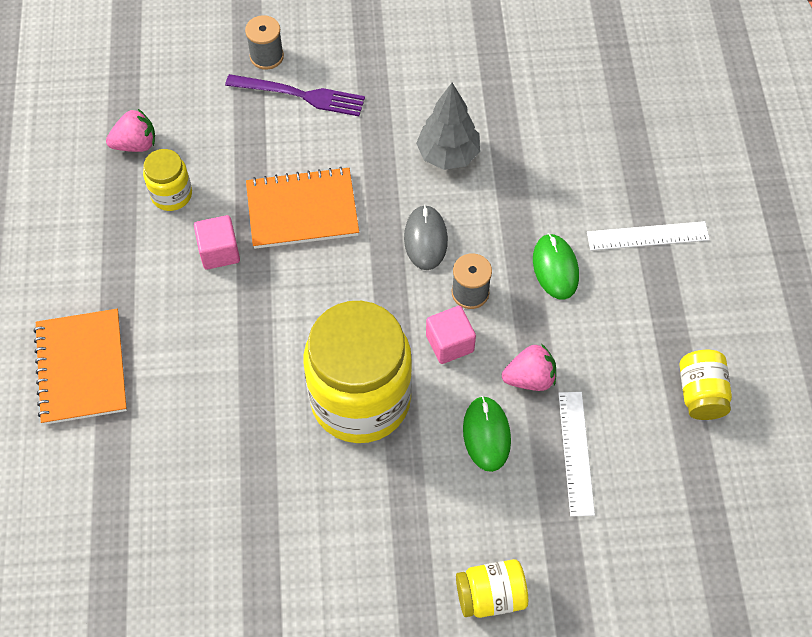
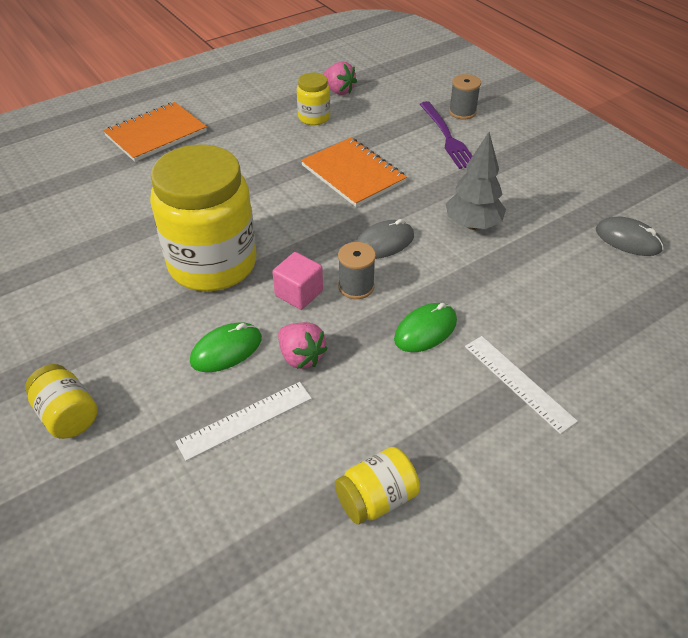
camera: 60 degrees right, 15 degrees down
(219, 252) = (287, 152): pink cube -> none
(543, 55) = (628, 240): none -> grey mouse

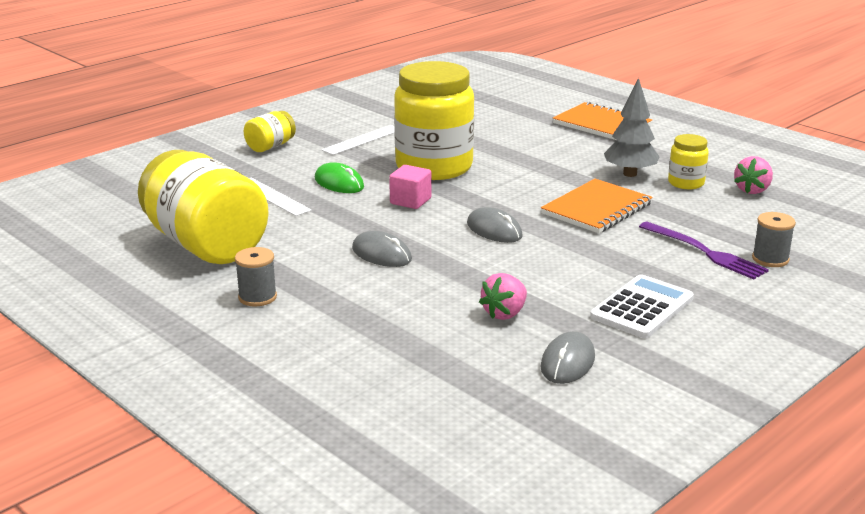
camera: 80 degrees right, 20 degrees down
(301, 357) = (338, 208): pink strawberry -> pink strawberry (504, 313)
(356, 287) = (427, 222): grey spool -> grey spool (257, 297)
(376, 498) = (206, 245): yellow jar -> yellow jar, size x2.20
(425, 330) = (381, 254): green mouse -> grey mouse
(447, 137) = (705, 252): purple fork -> purple fork turned 105 degrees counterclockwise
(472, 225) = (545, 271): grey tree -> grey tree (630, 174)
(518, 382) = (327, 297): white ruler -> white ruler (362, 140)
(539, 186) = (642, 308): none -> white calculator

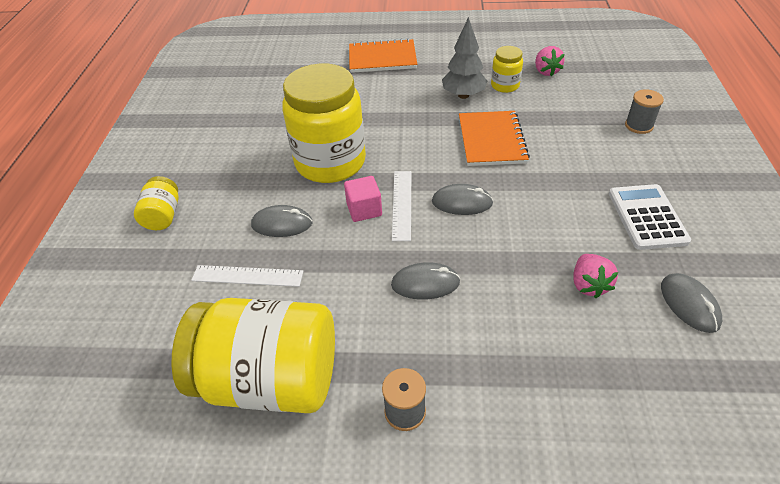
camera: 40 degrees left, 20 degrees up
(339, 183) = (282, 224): green mouse -> grey mouse
(362, 140) = (234, 164): white ruler -> white ruler (402, 204)
(705, 252) = (602, 141): purple fork -> none

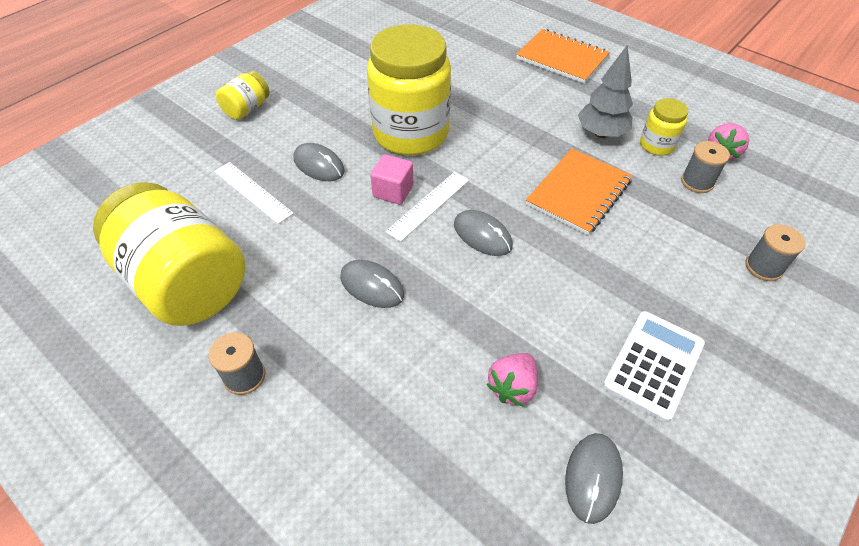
camera: 35 degrees right, 5 degrees up
(552, 96) = (697, 182): none -> grey spool

